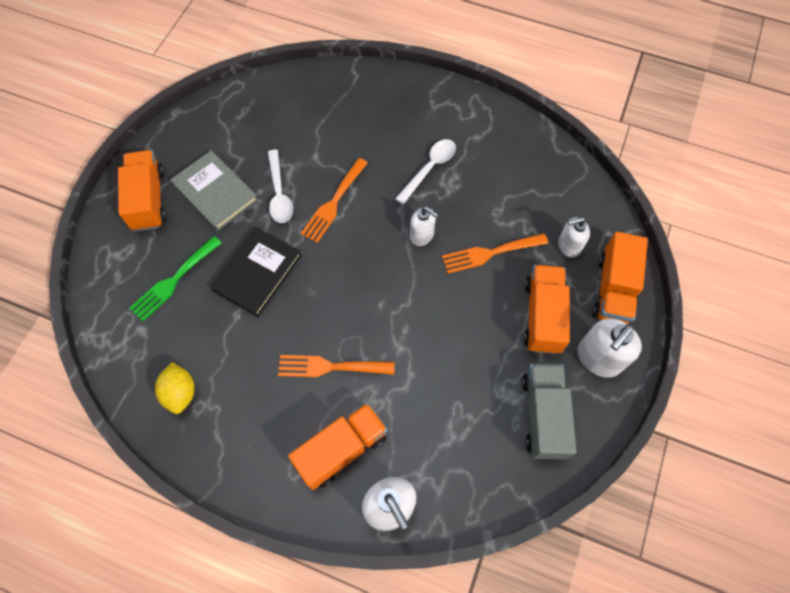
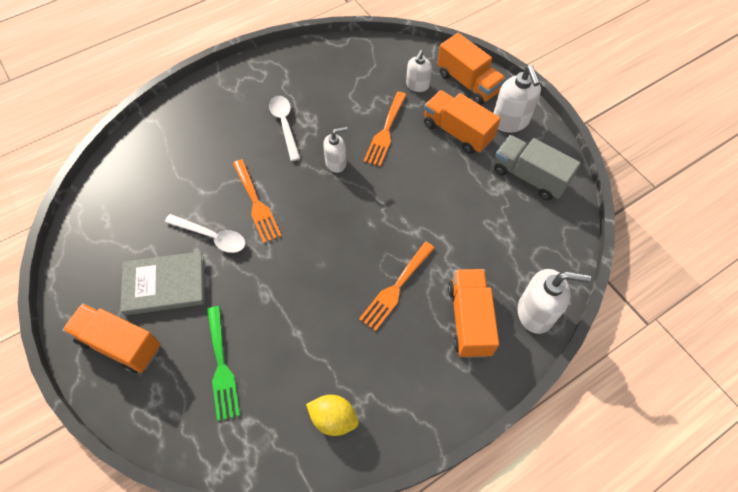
camera: 55 degrees left, 5 degrees down
(257, 273) = (271, 294): black book -> none

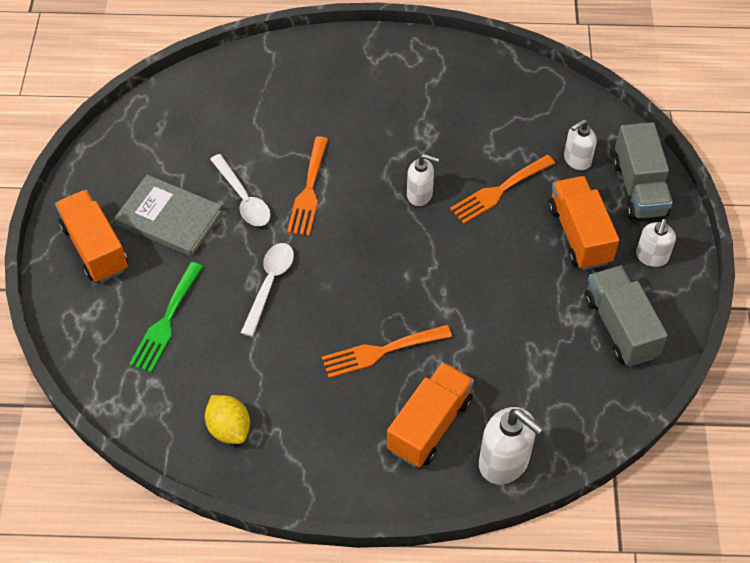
camera: 35 degrees right, 5 degrees down
(285, 125) = (398, 126): white spoon -> white spoon (269, 284)
(468, 83) = (639, 188): orange truck -> grey truck
(510, 121) = (651, 257): white soap dispenser -> white soap dispenser, size x0.63

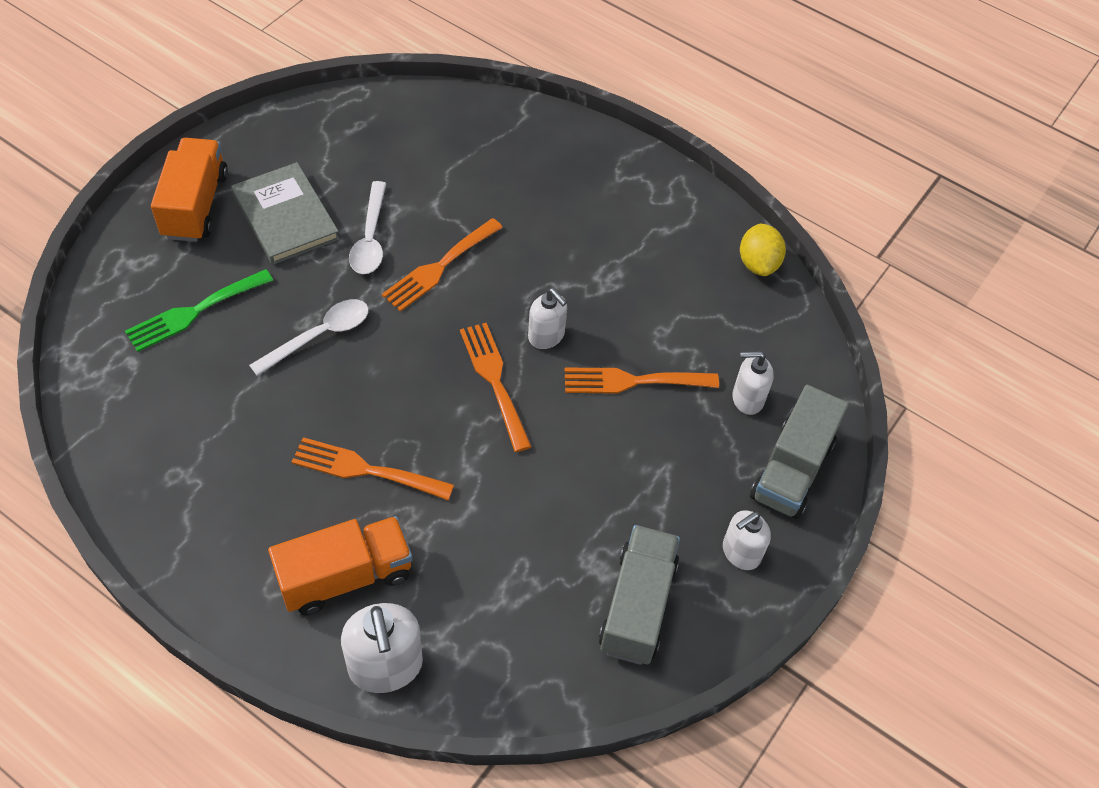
camera: 30 degrees right, 0 degrees up
(229, 428) = (156, 451): yellow lemon -> yellow lemon (758, 263)
(412, 243) = (494, 380): none -> orange fork
(579, 234) = (679, 479): orange truck -> none

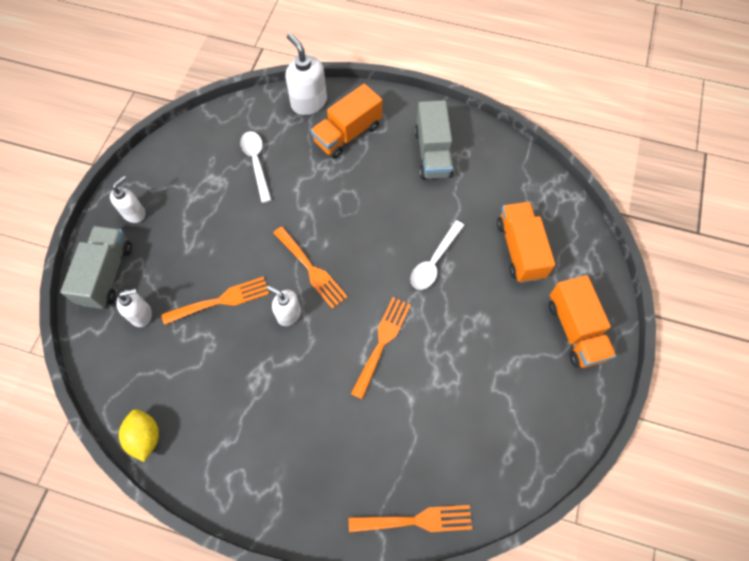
camera: 165 degrees right, 10 degrees up
(194, 312) = (520, 249): green fork -> orange truck
(286, 217) = (509, 344): grey book -> none
(365, 470) = (364, 189): orange fork -> orange fork (416, 520)
(370, 238) = (441, 349): white spoon -> white spoon (256, 163)
(637, 606) = (188, 167): grey truck -> grey truck (432, 153)

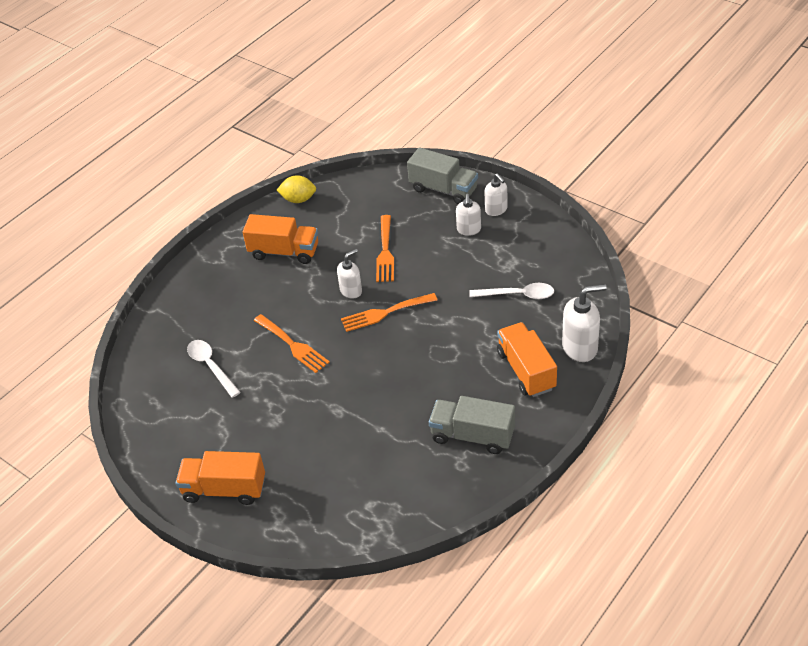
camera: 115 degrees right, 20 degrees down
(141, 314) = (397, 205): white soap dispenser -> white soap dispenser (469, 230)
(416, 520) = (148, 332): orange fork -> none
(434, 261) = (349, 402): white spoon -> white spoon (211, 366)
(520, 249) = (326, 474): orange truck -> orange truck (284, 252)

